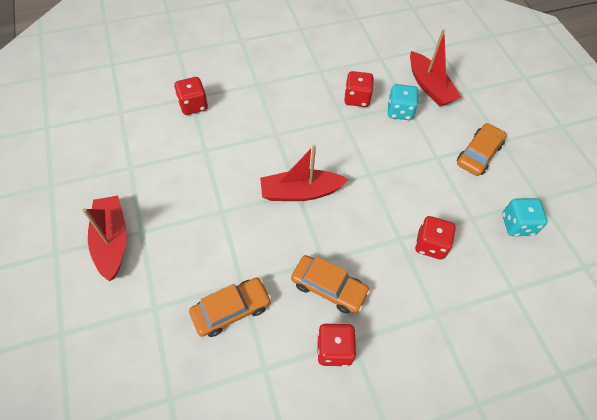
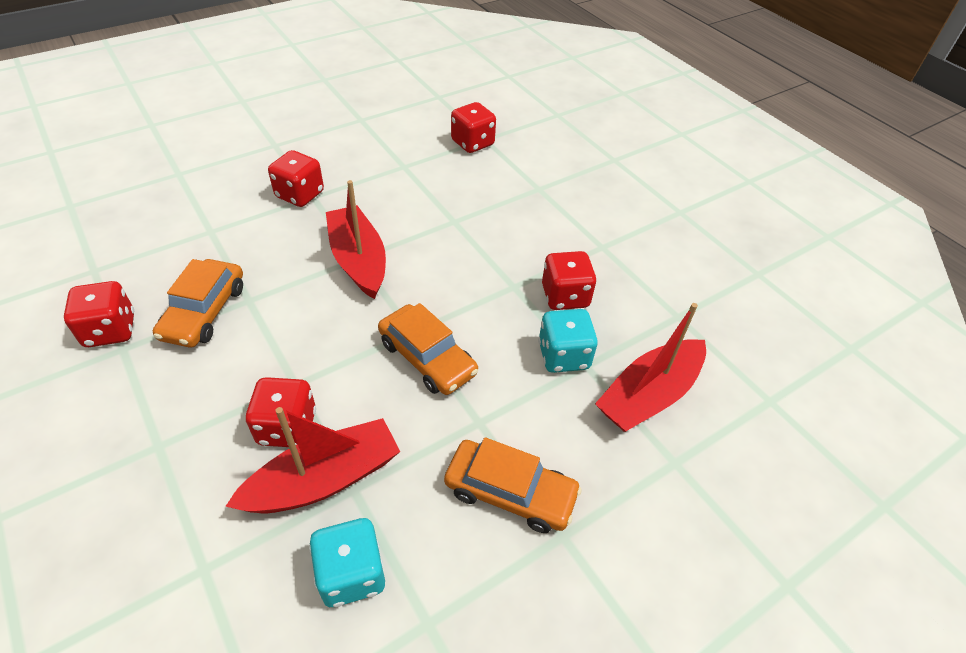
camera: 75 degrees right, 10 degrees down
(112, 241) = (260, 129): red boat -> red boat (324, 479)
(217, 219) = (300, 195): none -> red dice
(231, 310) = (173, 229): orange car -> orange car (427, 358)

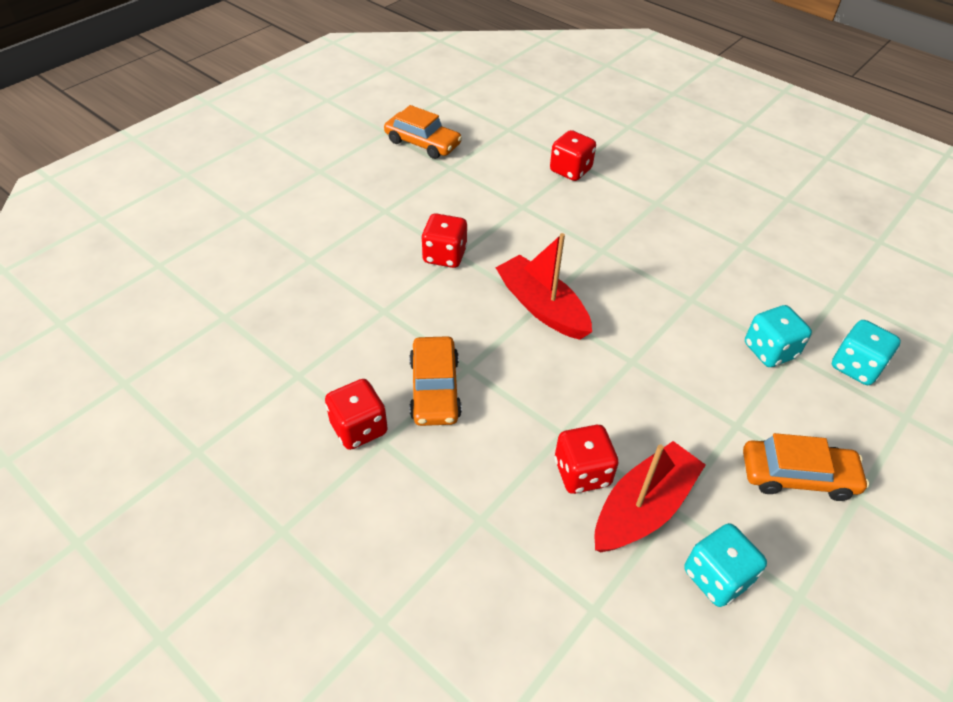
camera: 15 degrees left, 0 degrees up
(427, 358) = (660, 381): orange car -> orange car (423, 143)
(565, 296) = (739, 298): red dice -> none
(649, 395) = (855, 367): red boat -> turquoise dice

